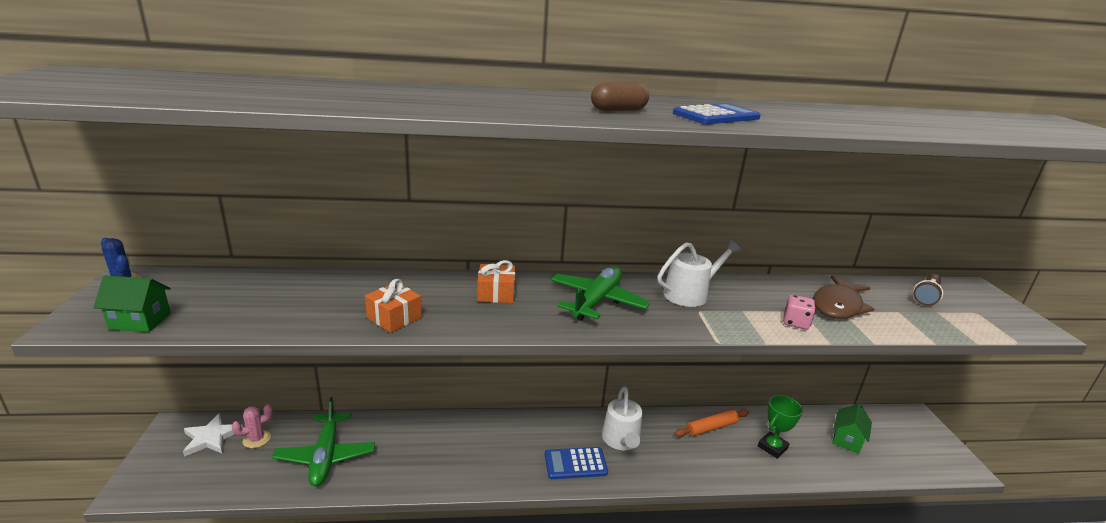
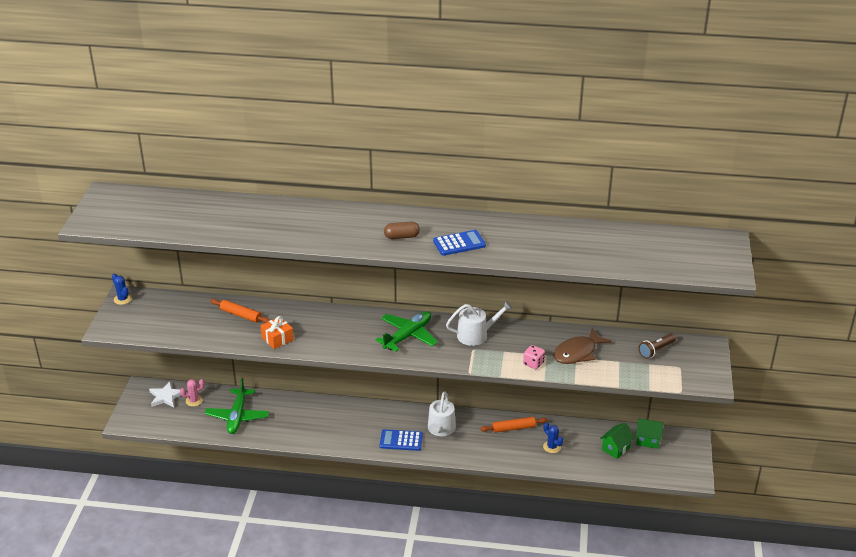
camera: 15 degrees right, 10 degrees up
(140, 321) = (139, 330): green house -> green house (648, 440)
(328, 290) = (240, 315): none -> orange rolling pin
(496, 293) = (344, 325): orange gift -> none
(772, 447) = (552, 447): green trophy -> blue cactus

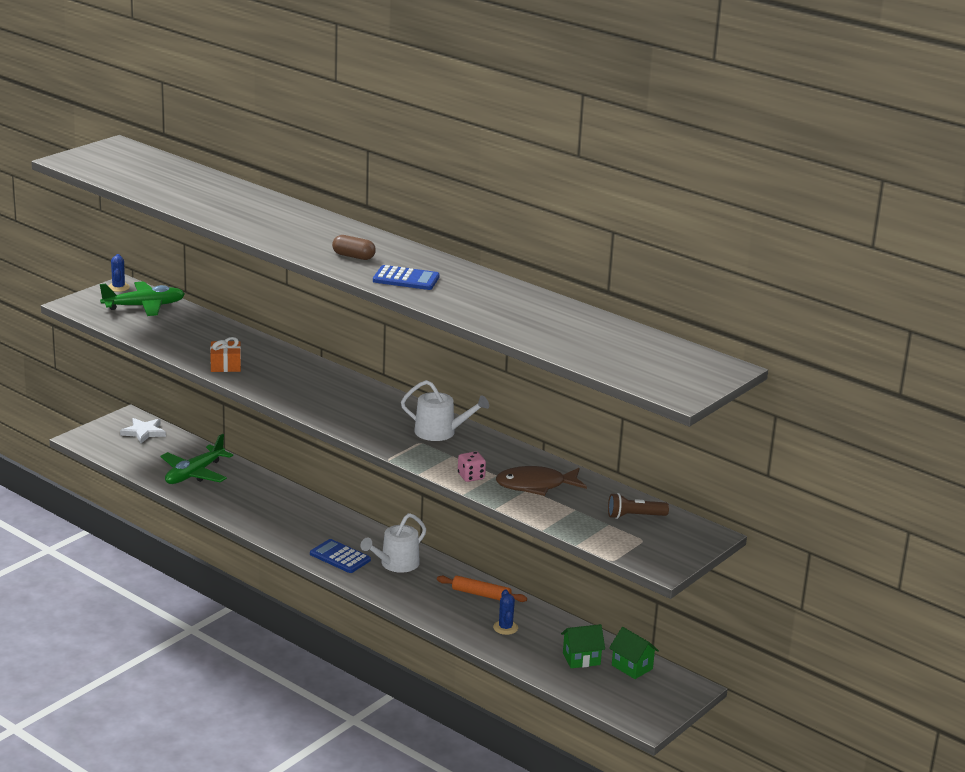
camera: 30 degrees right, 10 degrees down
(194, 400) = (167, 445): pink cactus -> none
(240, 315) = (214, 335): orange rolling pin -> none
(408, 336) = (364, 408): green plane -> green plane (144, 306)

